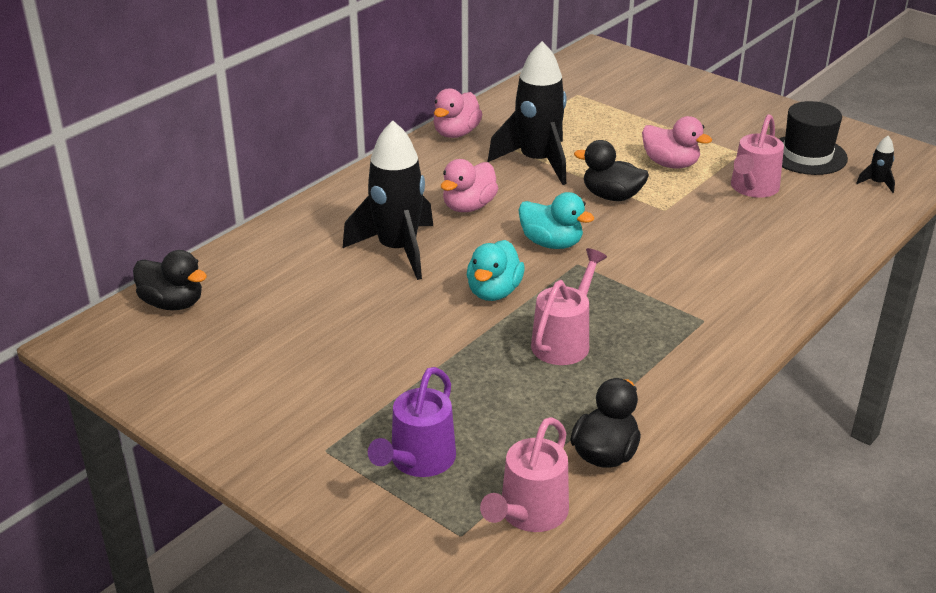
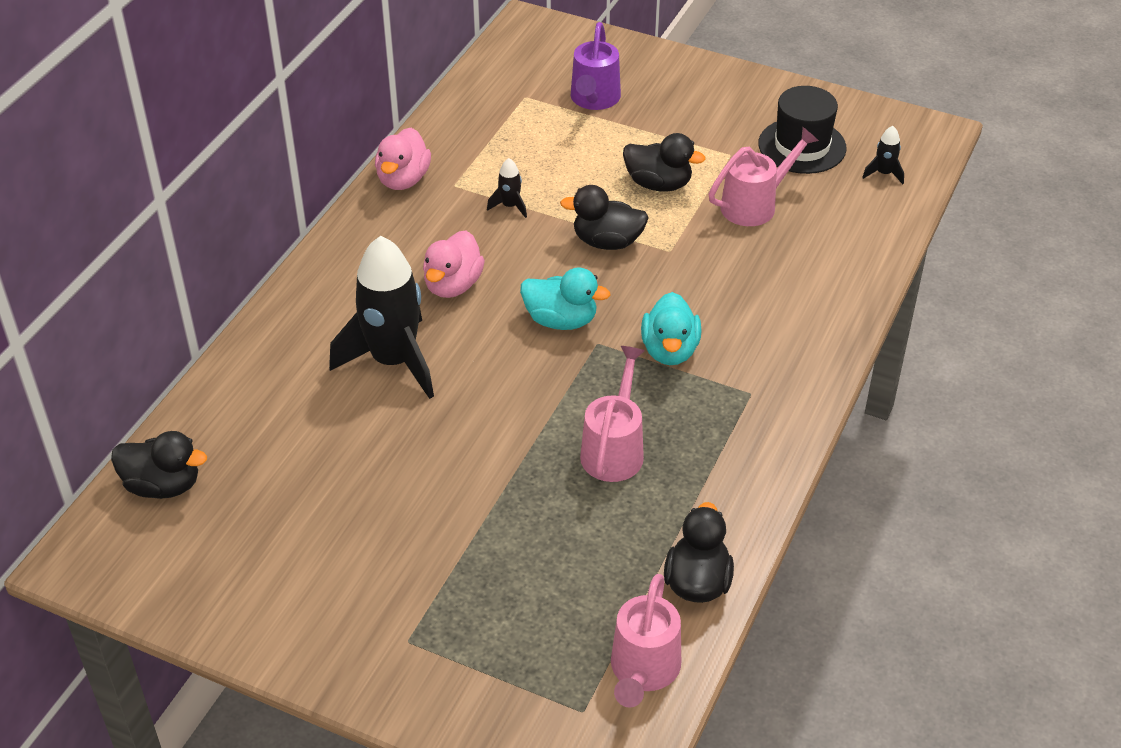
camera: 15 degrees left, 10 degrees up
(418, 462) = (510, 634): purple watering can -> purple watering can (594, 100)
(494, 292) = (519, 399): turquoise duck -> turquoise duck (670, 350)
(537, 161) = (510, 206): black rocket -> black rocket, size x0.41
(670, 164) = (658, 184): pink duck -> black duck
(752, 189) = (755, 204): pink watering can -> pink watering can turned 135 degrees counterclockwise

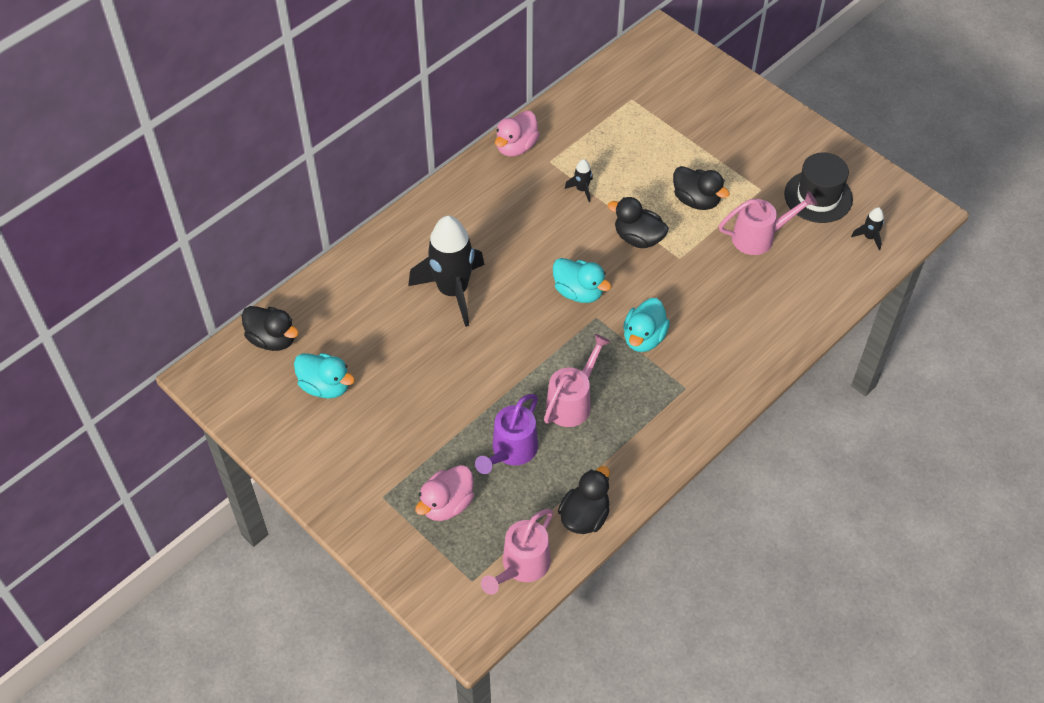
camera: 20 degrees right, 10 degrees up
(265, 523) = (325, 386): none -> turquoise duck
(453, 285) = (516, 243): pink duck -> pink duck (447, 504)
(594, 100) = (680, 115): purple watering can -> purple watering can (511, 452)

